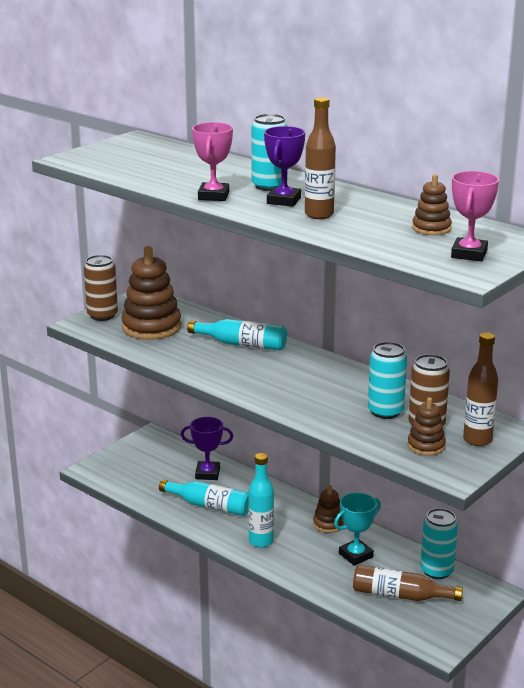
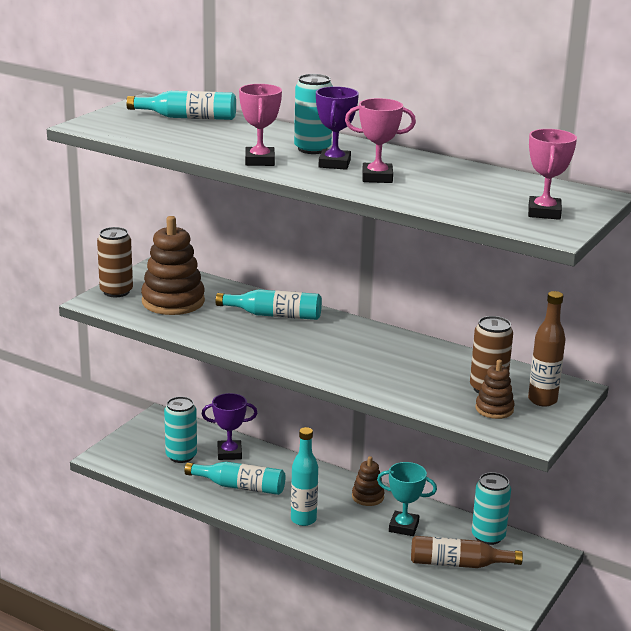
camera: 10 degrees left, 0 degrees up
(166, 154) = (188, 117): none -> turquoise bottle
(319, 215) = (377, 177): brown bottle -> pink trophy
(356, 555) = (403, 527): turquoise trophy -> turquoise trophy turned 60 degrees clockwise
(385, 411) = (443, 377): turquoise can -> turquoise can (181, 456)
(431, 228) = (495, 188): brown stacking toy -> none

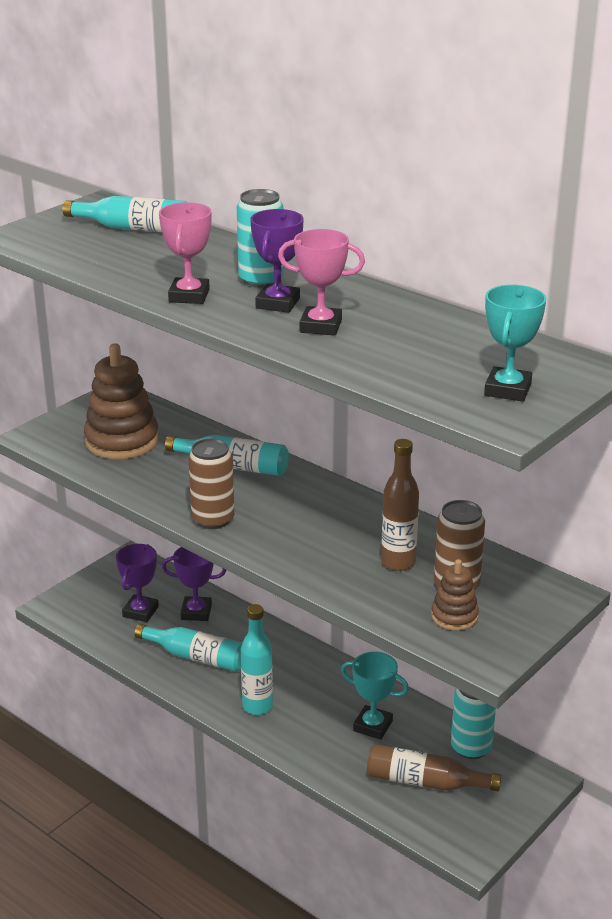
camera: 10 degrees right, 5 degrees up
(116, 291) = (62, 424): brown can -> brown can (213, 519)
(181, 456) = (140, 612): turquoise can -> purple trophy
(367, 497) = (341, 682): brown stacking toy -> none
(542, 400) = (519, 607): brown bottle -> brown bottle (398, 562)
(544, 212) = (507, 390): pink trophy -> turquoise trophy

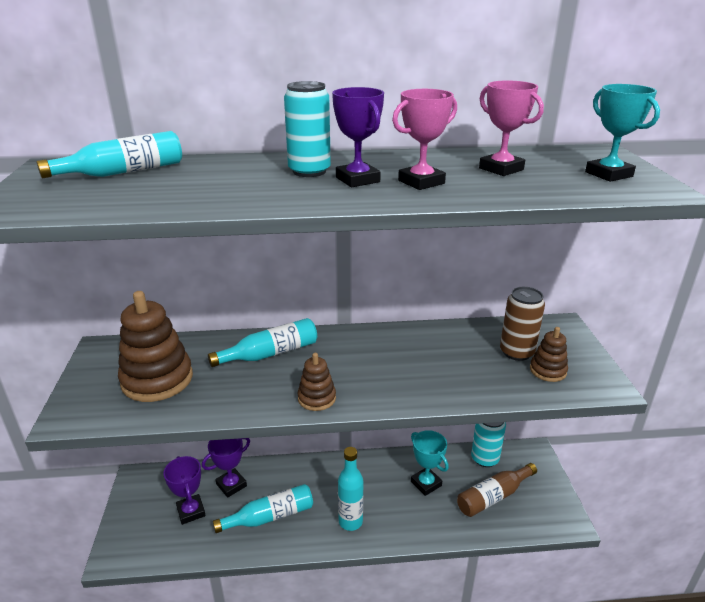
camera: 45 degrees left, 0 degrees up
(189, 296) = (281, 197): pink trophy -> pink trophy (501, 169)
(213, 519) = (317, 398): brown can -> brown stacking toy
(372, 726) = (426, 483): turquoise trophy -> turquoise trophy turned 75 degrees clockwise
(398, 562) = (467, 357): brown bottle -> none

